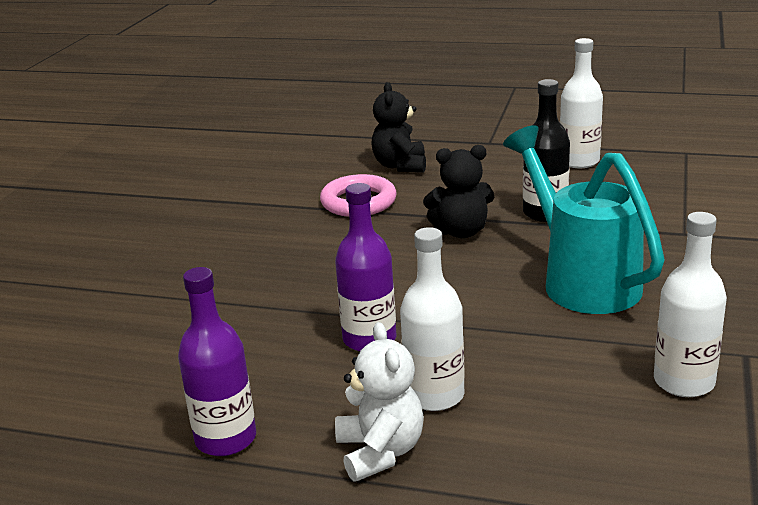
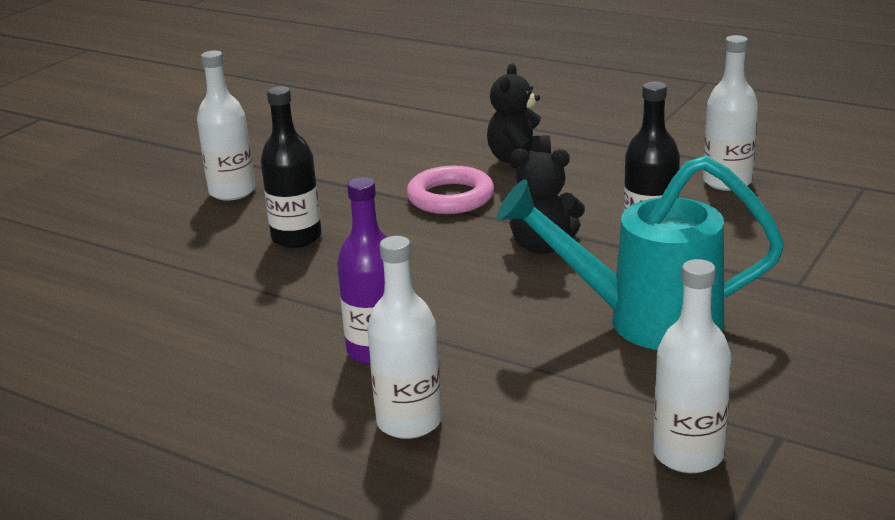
camera: 15 degrees right, 0 degrees up
(157, 222) = (232, 192): none -> white bottle
(226, 439) = (179, 429): purple bottle -> none
(240, 253) = (296, 237): none -> black bottle
(380, 452) = (320, 470): white teddy bear -> none
(581, 279) = (644, 321): turquoise watering can -> turquoise watering can turned 75 degrees counterclockwise

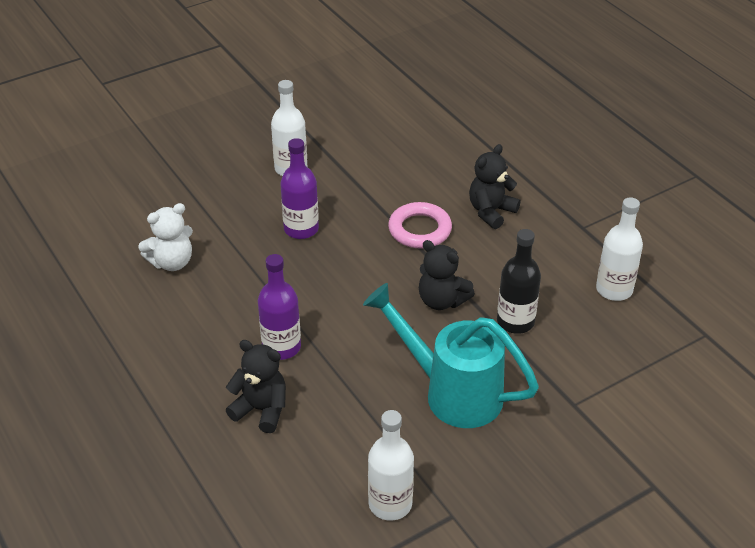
camera: 25 degrees right, 15 degrees up
(137, 318) = (172, 262): none -> white teddy bear
(296, 237) = (301, 229): black bottle -> purple bottle
(409, 422) = (261, 410): white bottle -> black teddy bear

